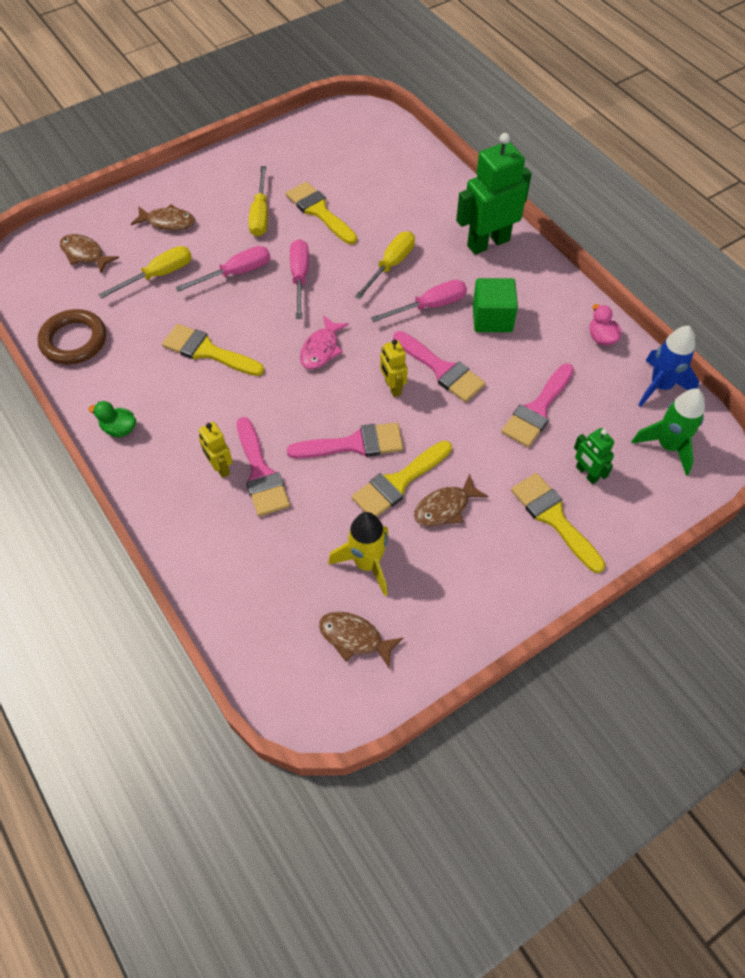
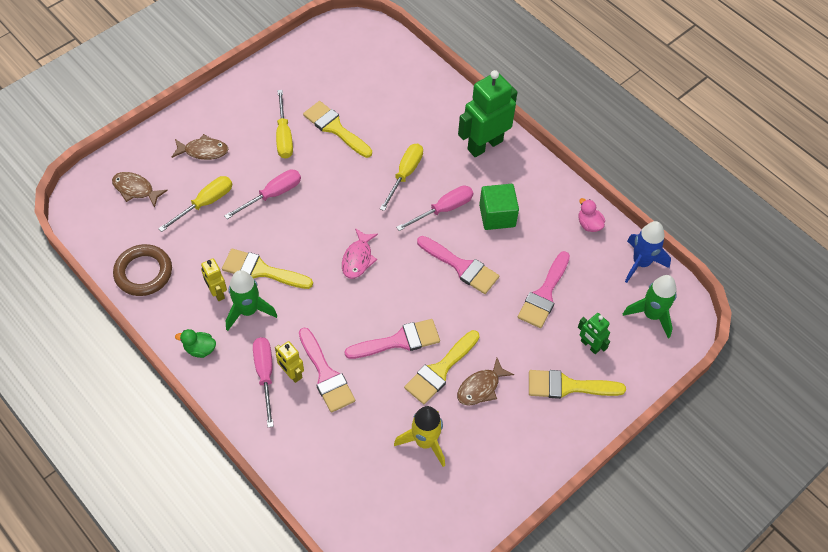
camera: 10 degrees left, 0 degrees up
(183, 393) = (248, 311): none -> green rocket
(300, 277) = (328, 193): pink screwdriver -> pink screwdriver (265, 375)
(354, 638) = (424, 504): brown fish -> none
(392, 387) = (423, 287): yellow robot -> yellow robot (217, 292)
(553, 518) = (568, 386): yellow brush -> yellow brush turned 45 degrees counterclockwise

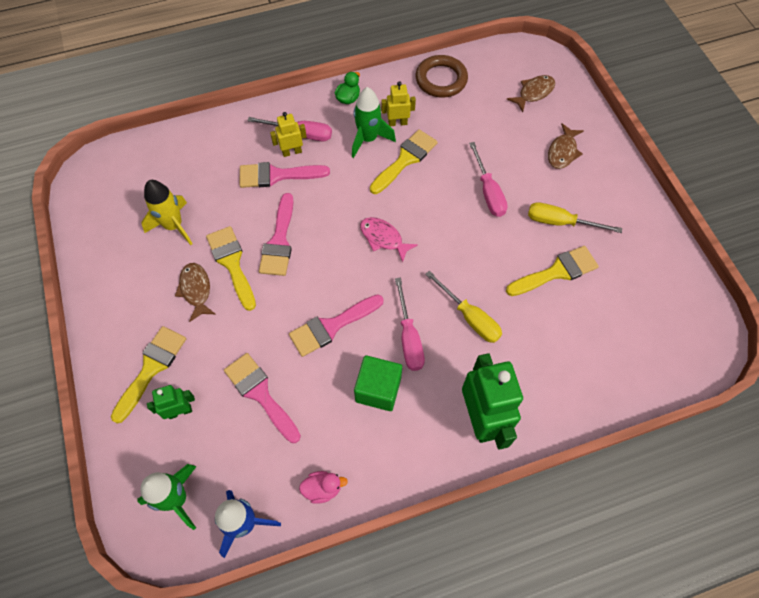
camera: 115 degrees right, 5 degrees up
(205, 203) = (498, 138): yellow screwdriver -> none

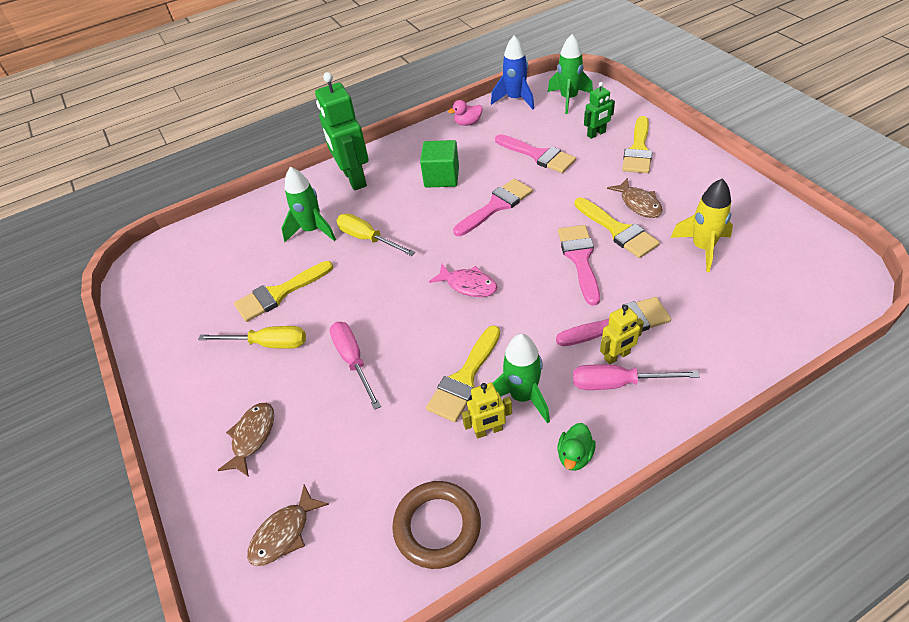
camera: 175 degrees right, 15 degrees down
(409, 338) = (423, 213): pink screwdriver -> none
(528, 345) = (312, 230): none -> green rocket

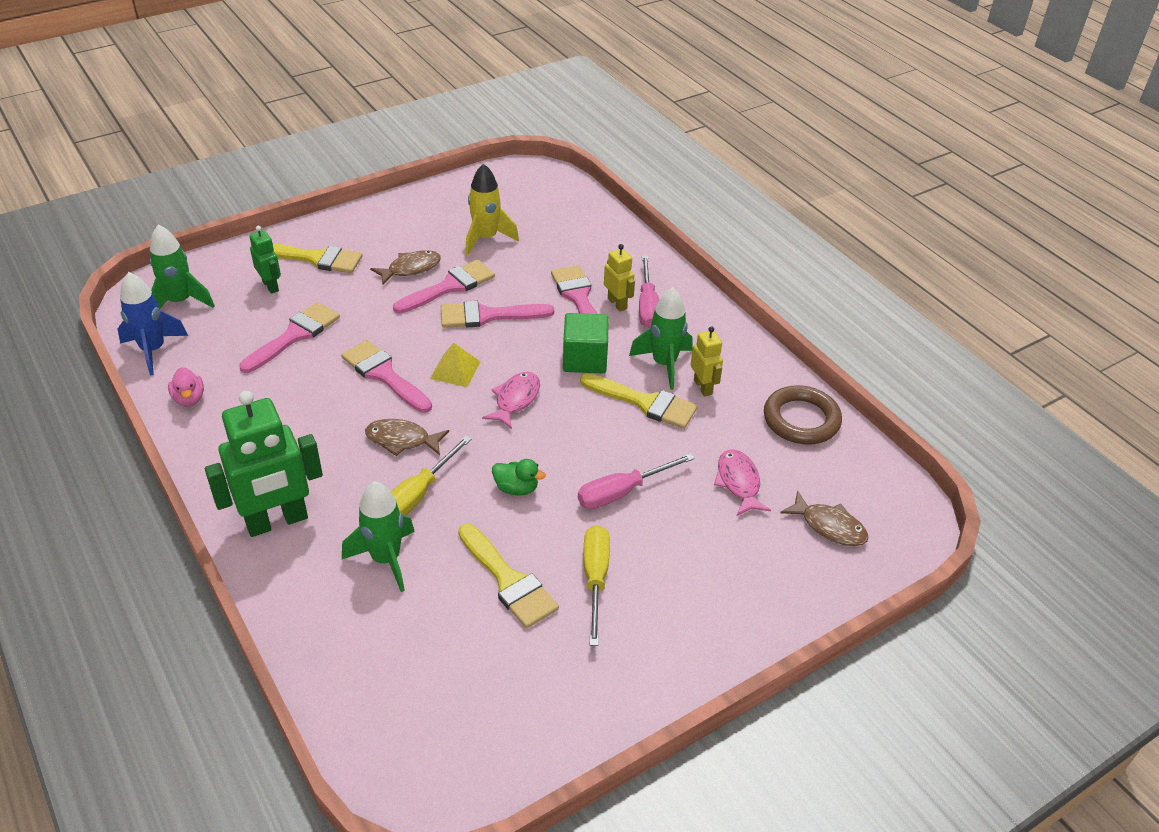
camera: 100 degrees left, 5 degrees down
(252, 437) = (728, 571): brown fish -> brown fish (402, 440)
(353, 454) = (738, 482): none -> pink fish
(441, 177) = (308, 424): green cube -> green cube (585, 359)
(504, 245) = (455, 370): none -> yellow pyramid
(575, 456) = (722, 336): green duck -> green duck (516, 488)
(618, 230) = (450, 287): yellow brush -> pink brush

